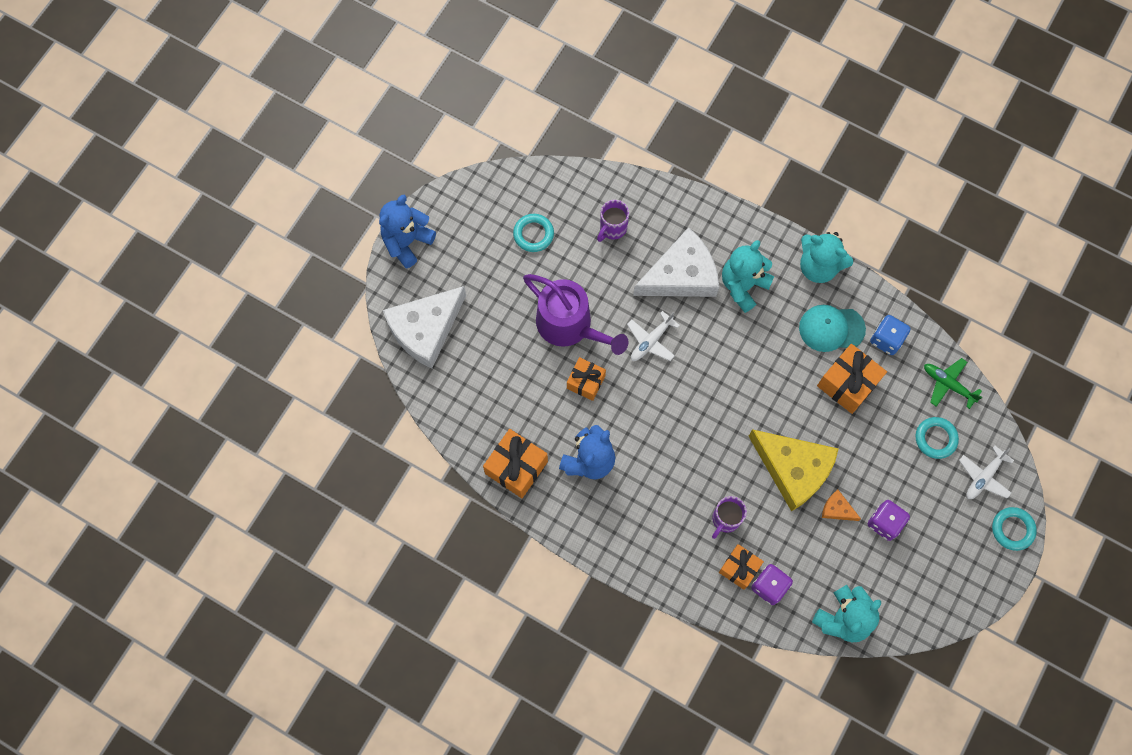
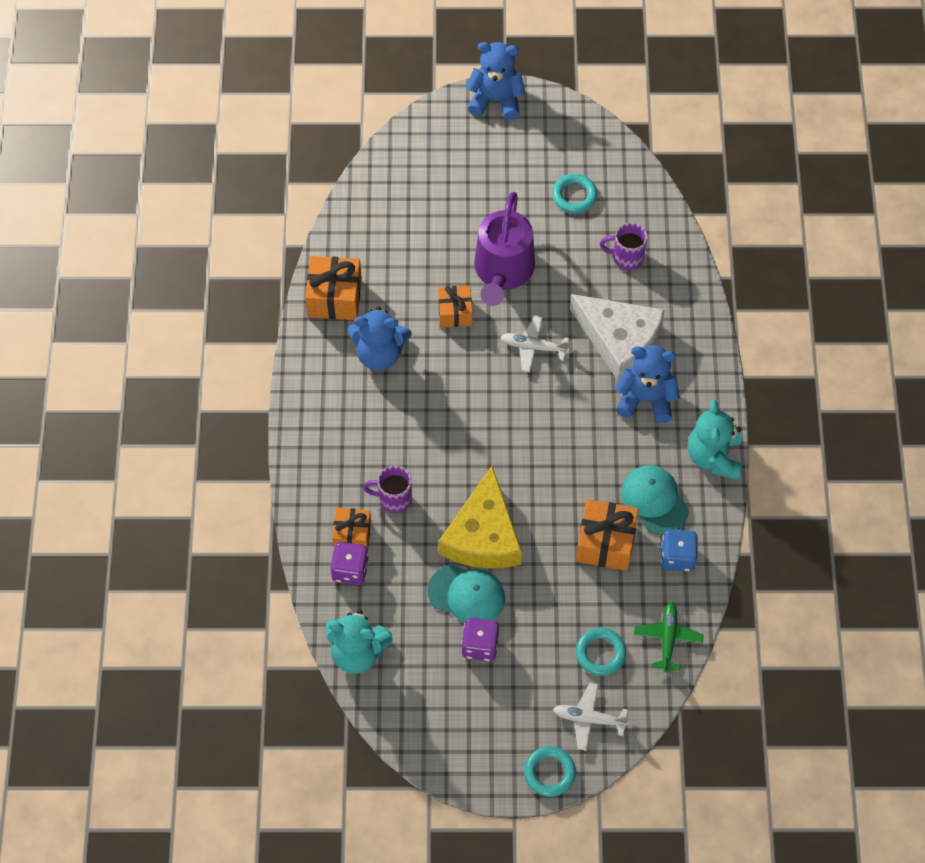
camera: 60 degrees right, 10 degrees down
(425, 329) = (420, 158): white cheese -> none
(743, 285) = (646, 399): turquoise teddy bear -> blue teddy bear
(837, 509) = (467, 594): orange cheese -> turquoise cap

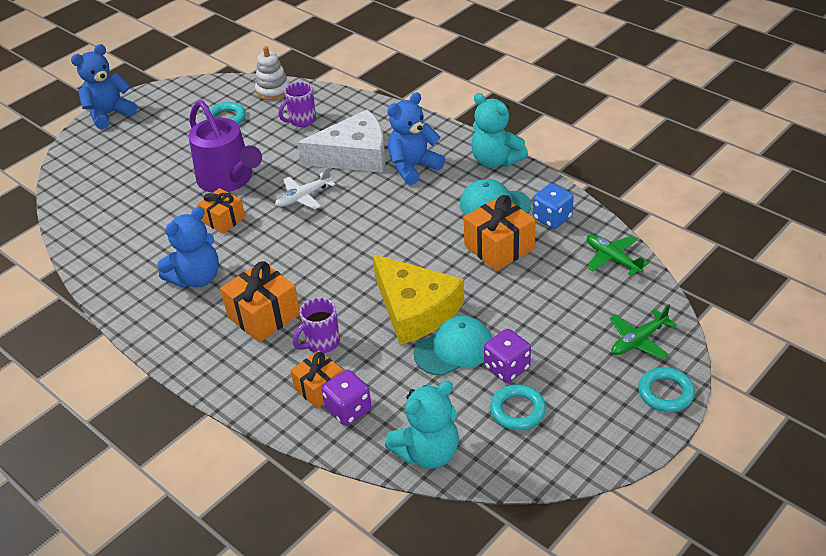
camera: 45 degrees left, 20 degrees down
(334, 298) = (119, 275): orange gift -> orange gift (264, 315)
(589, 719) = (638, 340): white plane -> green plane
(600, 653) = (587, 301): turquoise ring -> turquoise ring (517, 410)
(645, 197) = (273, 91): none -> white stacking toy

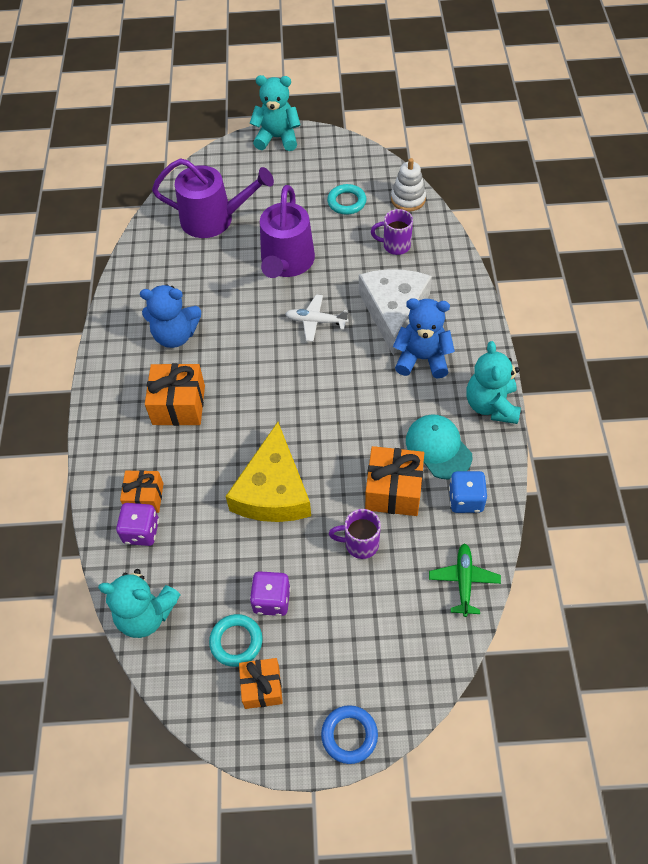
camera: 45 degrees right, 15 degrees up
(109, 114) = (277, 138): blue teddy bear -> turquoise teddy bear
(124, 191) = (213, 219): none -> purple watering can
(223, 220) = (244, 298): orange gift -> orange gift (262, 687)
(321, 343) = (186, 461): purple mug -> purple mug (360, 544)
(354, 155) = (394, 311): white cheese -> white cheese turned 120 degrees counterclockwise
(454, 349) = (257, 549): turquoise cap -> none
(638, 340) = (388, 672): green plane -> none
(665, 393) = (349, 735): turquoise ring -> blue ring

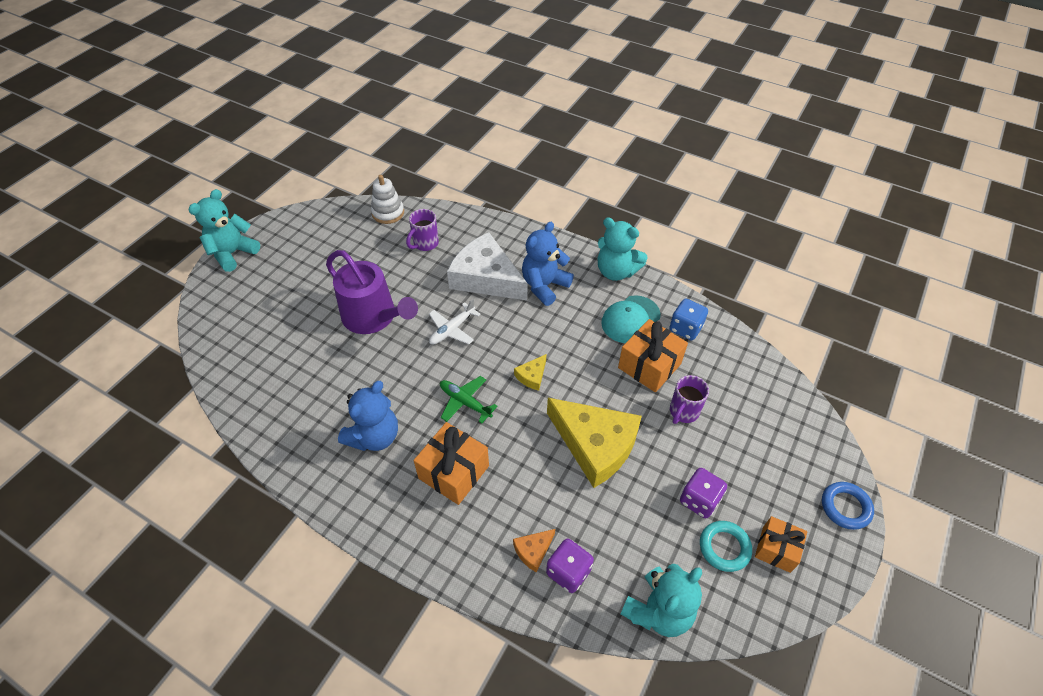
camera: 60 degrees left, 5 degrees down
(144, 497) = (533, 551): orange gift -> orange cheese
(213, 219) = (272, 341): purple watering can -> none
(311, 405) = (532, 376): none -> yellow cheese
(346, 202) = (351, 248): turquoise ring -> none
(438, 448) = (630, 319): turquoise cap -> turquoise cap turned 45 degrees counterclockwise
(464, 581) = (752, 366): green plane -> green plane (465, 402)

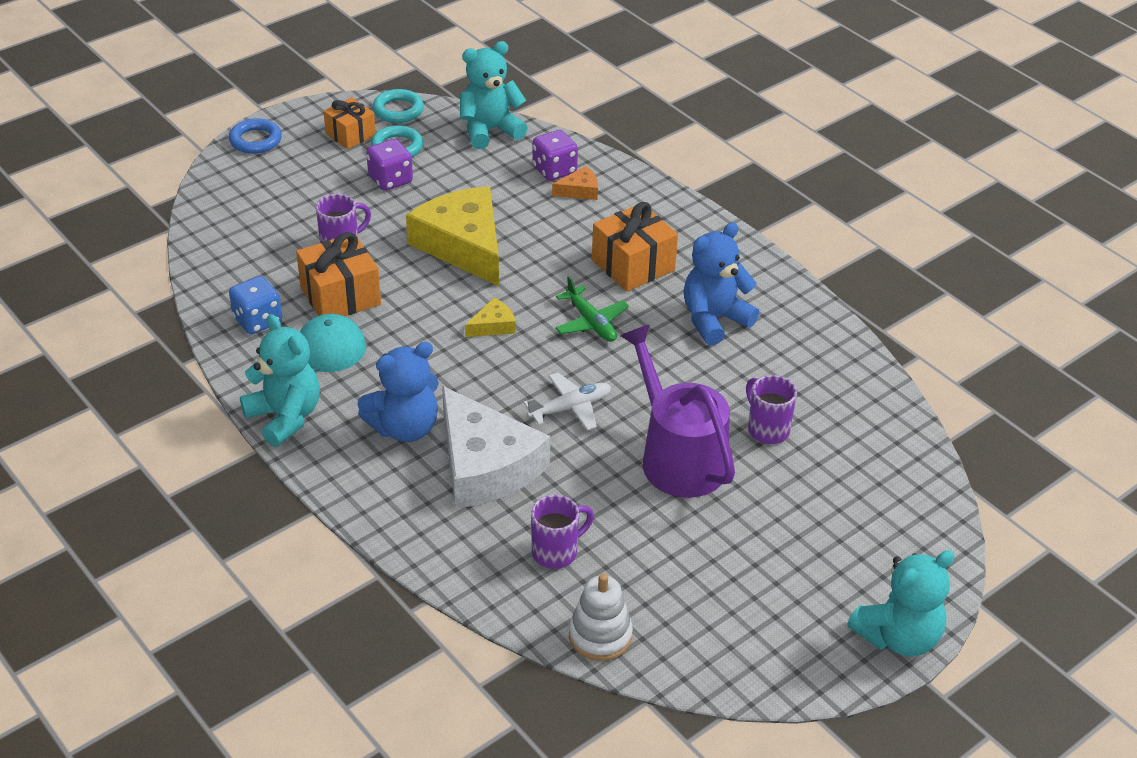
camera: 160 degrees left, 10 degrees down
(319, 354) = (767, 429): none -> purple mug
(763, 608) = (398, 110): none -> turquoise ring

